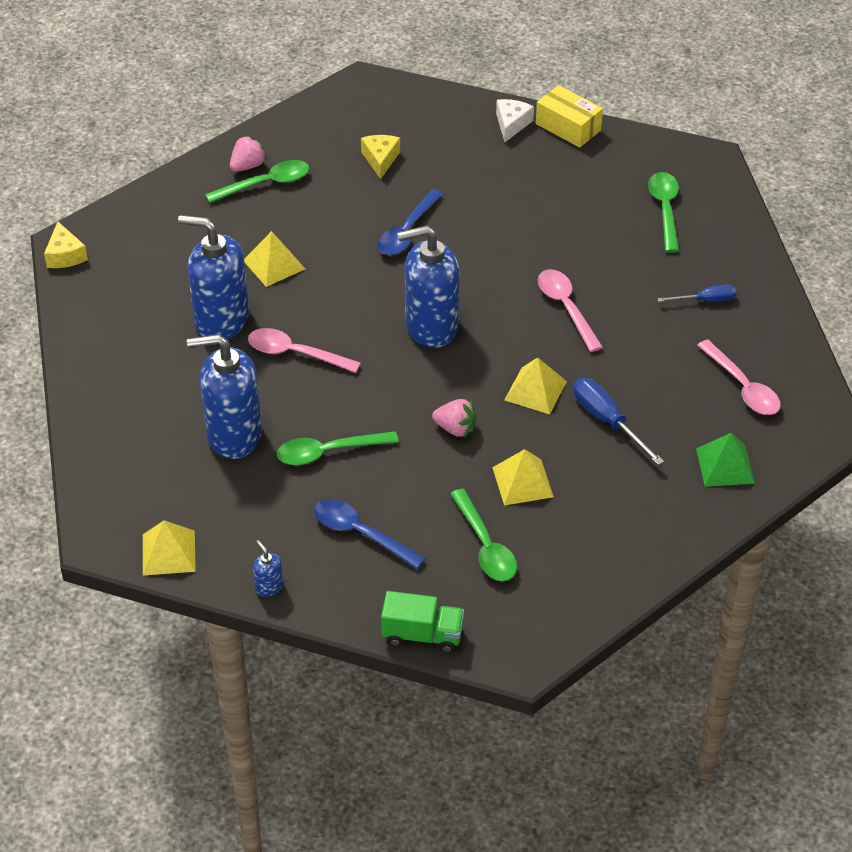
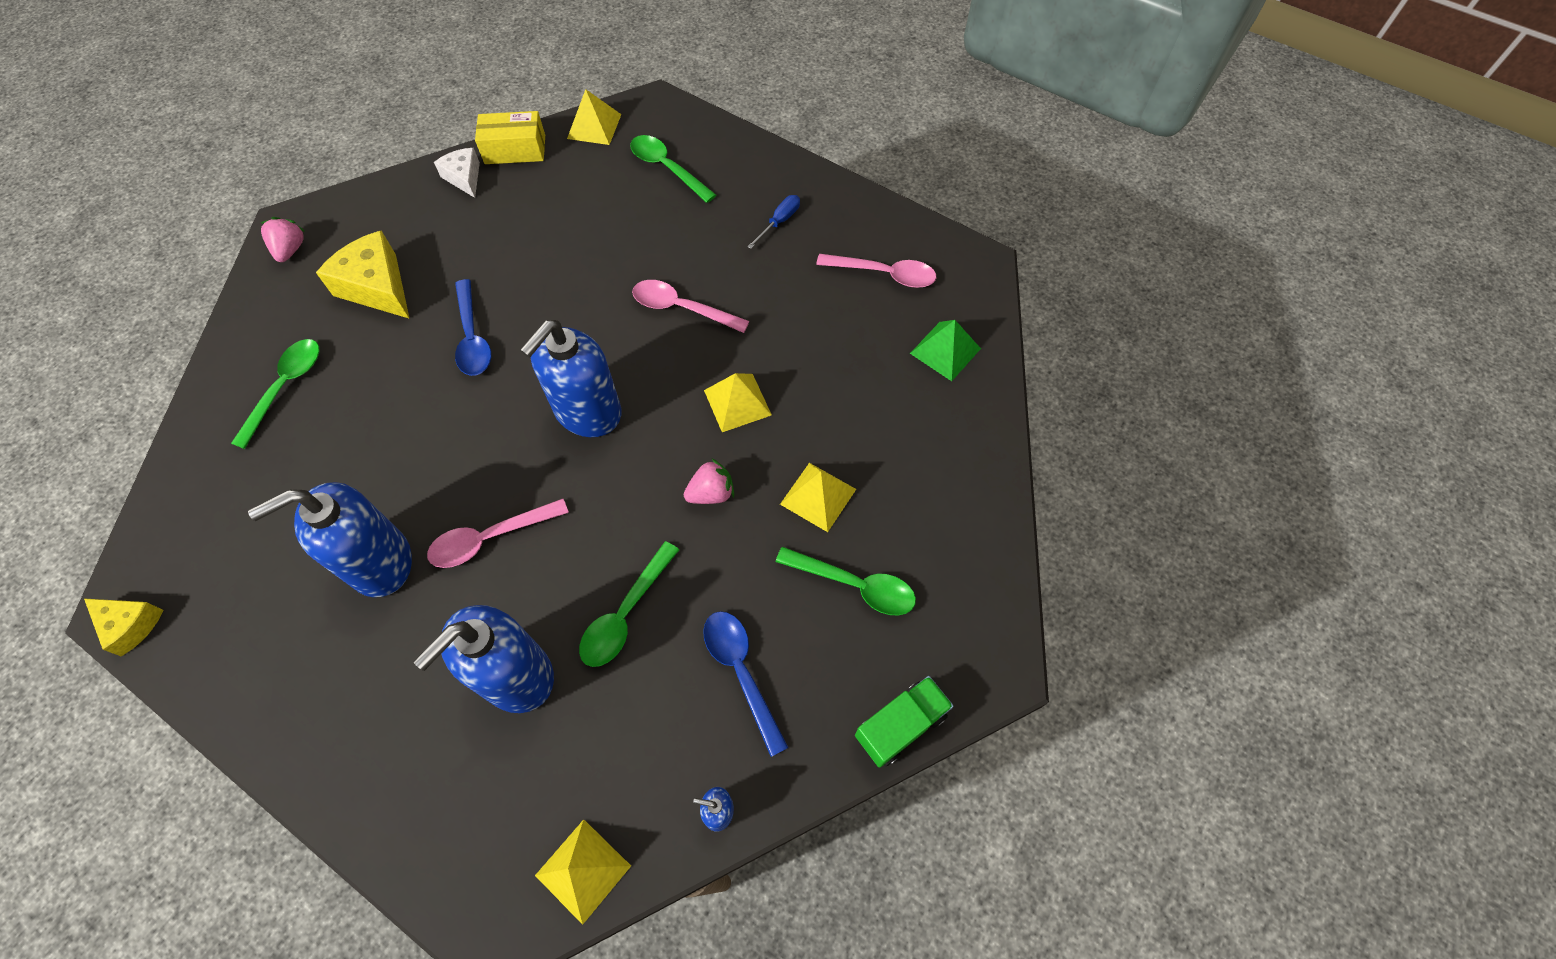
camera: 45 degrees left, 15 degrees up
(248, 166) = (248, 382): pink strawberry -> pink strawberry (290, 250)
(274, 264) = (376, 463): yellow pyramid -> yellow pyramid (594, 126)
(361, 534) = (741, 672): blue spoon -> blue spoon turned 75 degrees clockwise
(380, 159) = (377, 287): yellow cheese -> yellow cheese, size x1.68
(607, 420) = (821, 384): blue screwdriver -> none

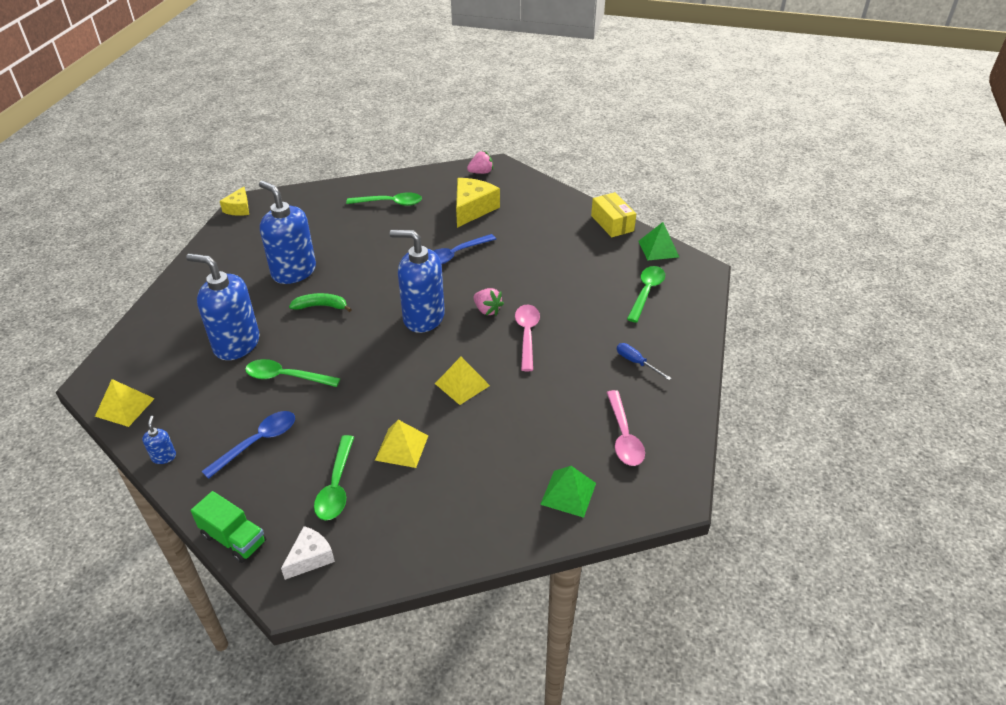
camera: 70 degrees right, 20 degrees down
(464, 178) = (574, 212): white cheese -> white cheese (310, 558)
(490, 538) = (321, 306): pink spoon -> green banana
(594, 126) = (658, 249): yellow pyramid -> green pyramid
(711, 493) = (384, 391): pink strawberry -> pink strawberry (487, 310)
(779, 222) = (636, 362): blue screwdriver -> blue screwdriver turned 150 degrees counterclockwise

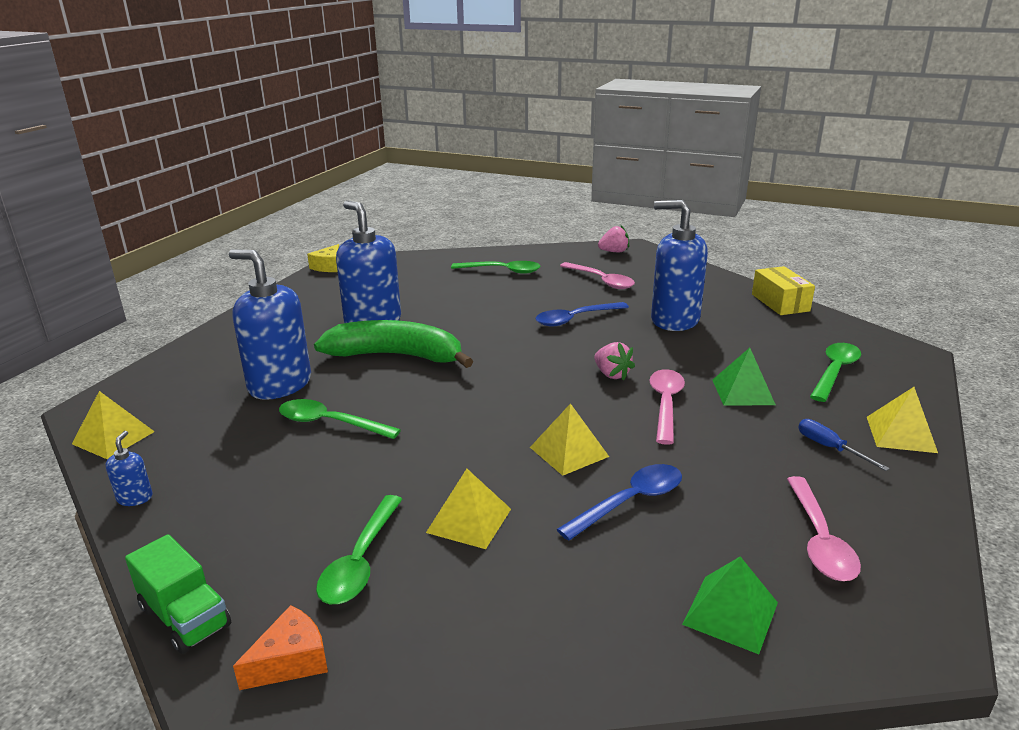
camera: 10 degrees right, 15 degrees down
(257, 442) = (266, 493): blue spoon -> blue spoon (630, 502)
(310, 558) = (291, 661): white cheese -> orange cheese
(321, 306) = (396, 356): green banana -> green banana, size x2.01
(423, 317) = (525, 376): blue soap dispenser -> blue soap dispenser (674, 320)
(472, 209) = (601, 281): yellow cheese -> pink spoon
(658, 249) = (846, 329): green pyramid -> green pyramid (743, 392)
(683, 346) = (900, 434): none -> yellow pyramid

